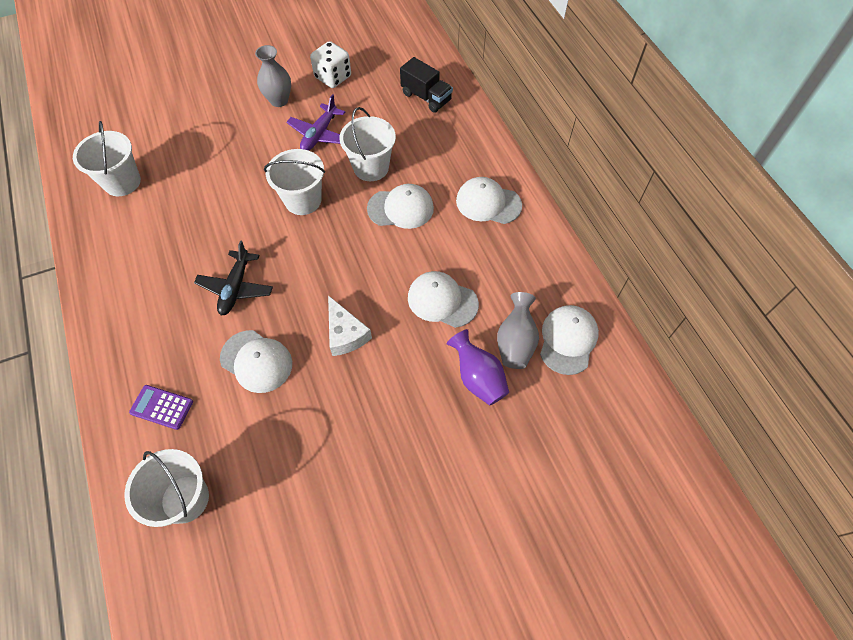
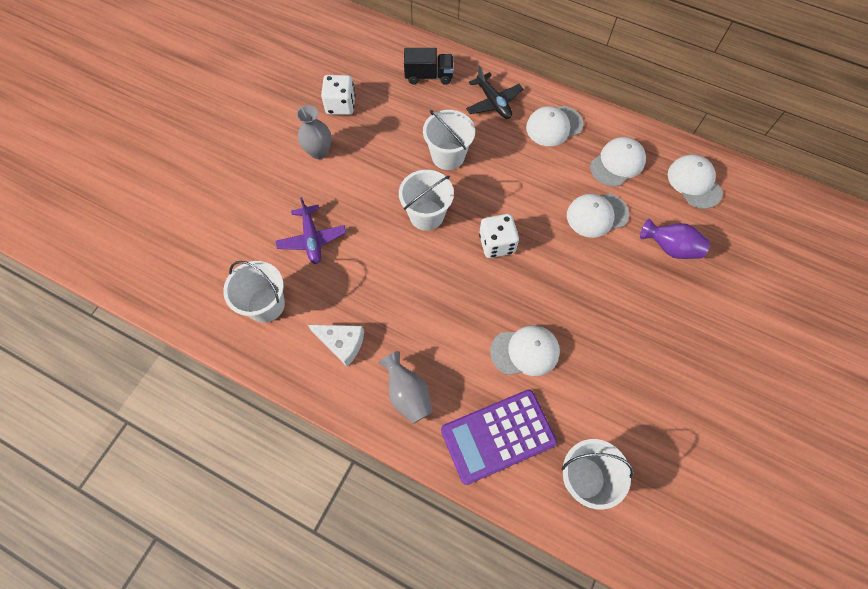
camera: 40 degrees left, 5 degrees up
(162, 407) = (498, 436): purple calculator -> purple calculator, size x2.02
(236, 287) = (452, 314): black plane -> black plane (493, 102)
(319, 134) = (382, 157): purple plane -> purple plane (312, 239)
(331, 261) = (496, 244): none -> white dice
(345, 334) = (561, 285): white cheese -> white cheese (342, 343)
(401, 208) = (501, 171): white cap -> white cap (617, 163)
(515, 342) = (667, 207): grey vase -> grey vase (407, 394)

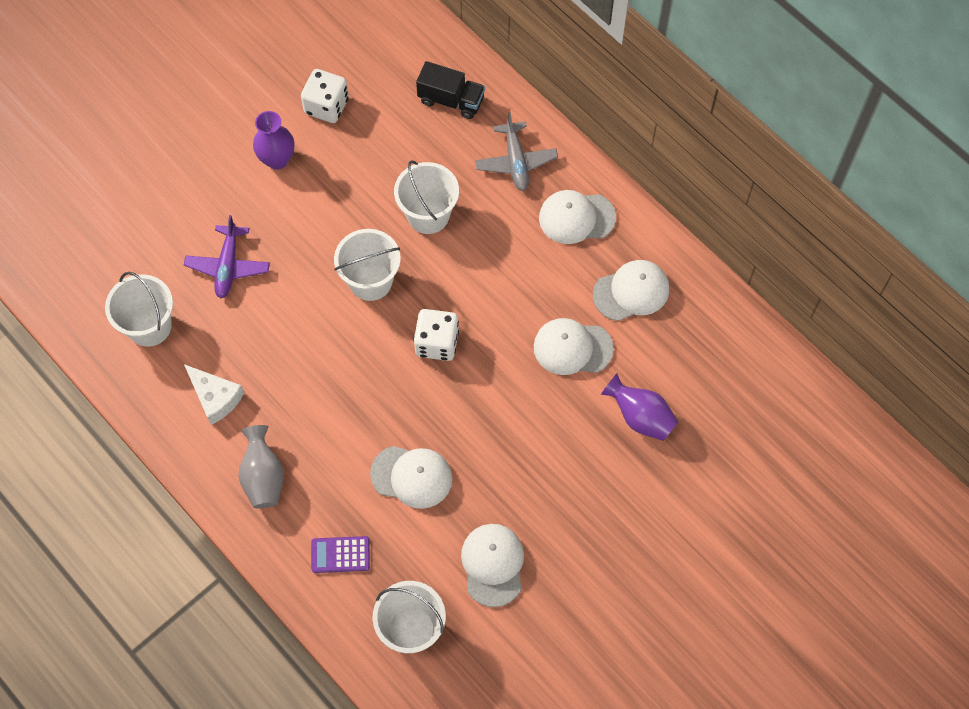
camera: 20 degrees right, 0 degrees up
(319, 151) = (277, 159): grey vase -> purple vase
(493, 102) = (516, 161): black plane -> grey plane
(498, 436) = (340, 554): purple calculator -> purple calculator, size x0.49
(694, 182) = (714, 347): white cap -> white cap (493, 564)

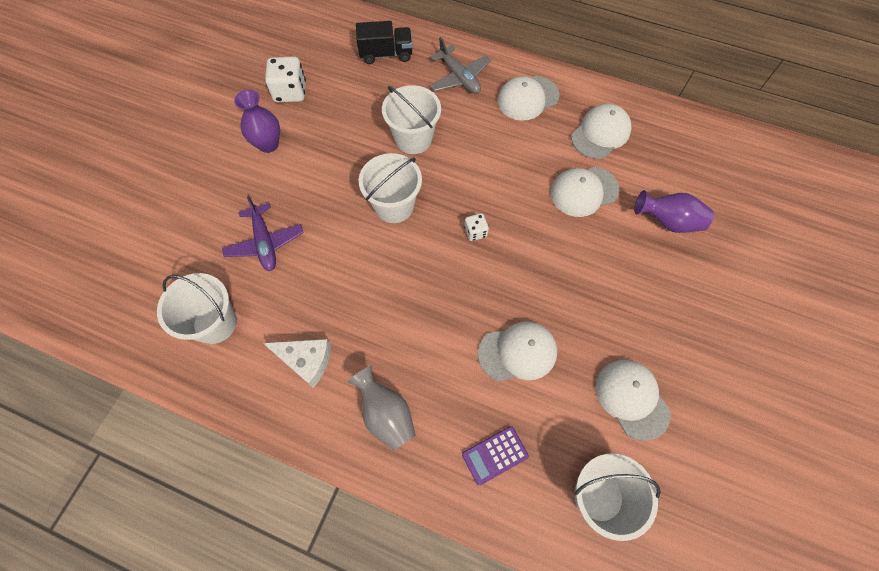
camera: 25 degrees left, 0 degrees up
(437, 343) = (475, 232): white dice -> white dice, size x0.54

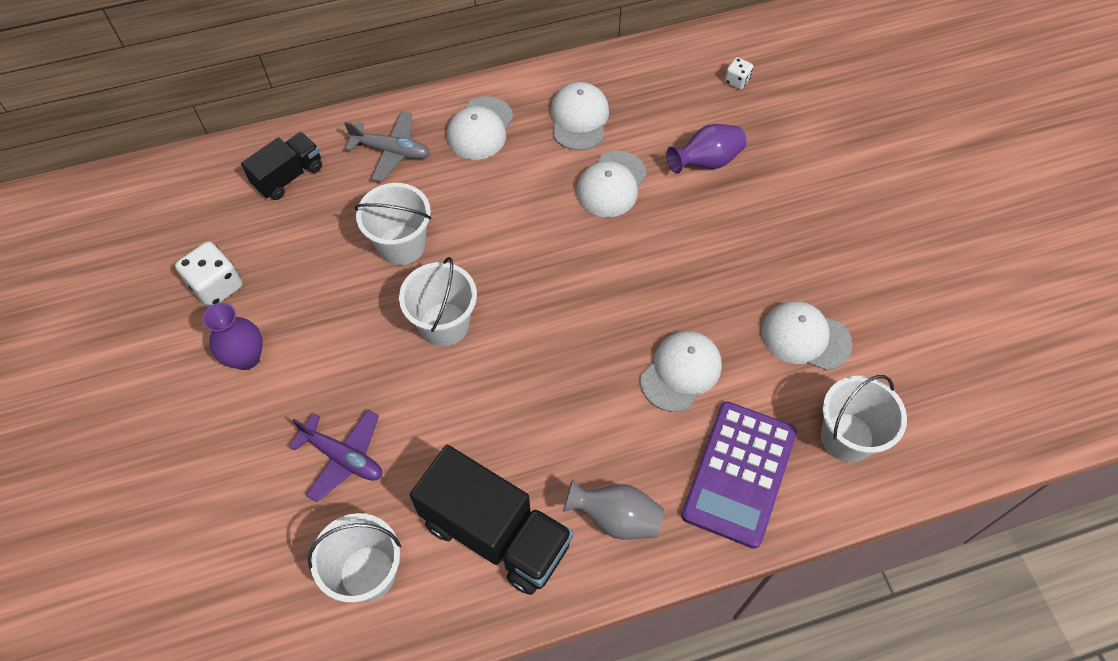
camera: 40 degrees left, 5 degrees down
(306, 360) = (496, 533): white cheese -> black truck
(475, 232) = (546, 292): white dice -> white dice (737, 81)
(495, 455) = (739, 473): purple calculator -> purple calculator, size x2.02

